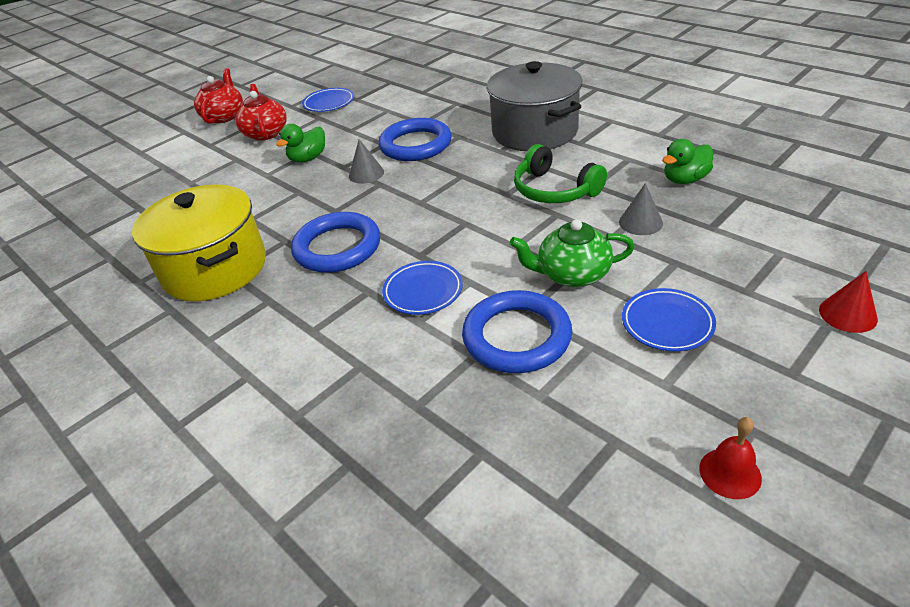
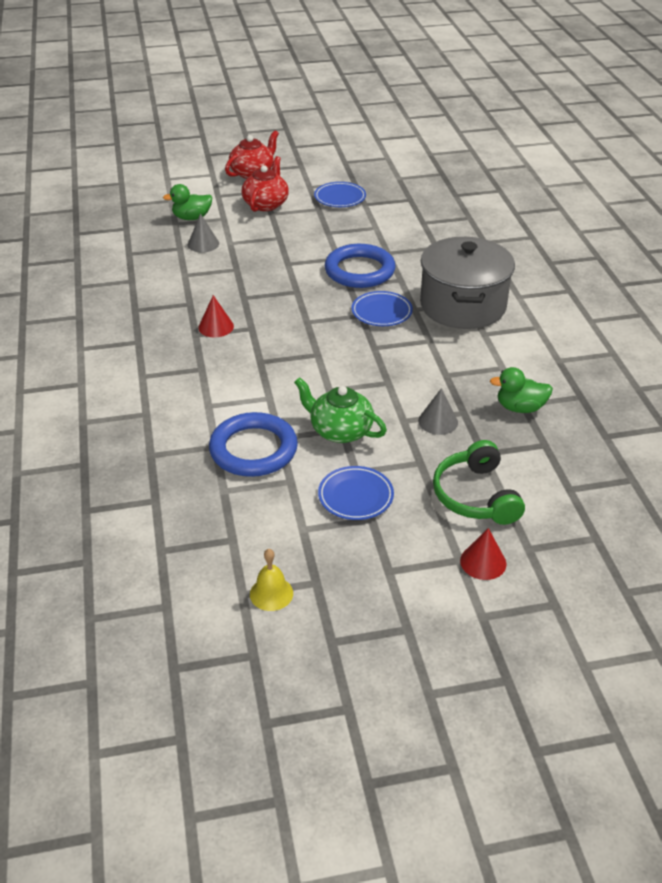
camera: 30 degrees right, 0 degrees up
(215, 268) = (129, 301): yellow pot -> none
(308, 158) = (271, 243): green duck -> green duck (192, 218)
(337, 247) = (216, 327): blue ring -> red cone
(366, 173) = (297, 278): grey cone -> grey cone (203, 244)
(423, 291) = (233, 388): blue plate -> blue plate (381, 312)
(554, 190) = (411, 363): green headphones -> green headphones (475, 496)
(730, 473) = (271, 593): red bell -> yellow bell

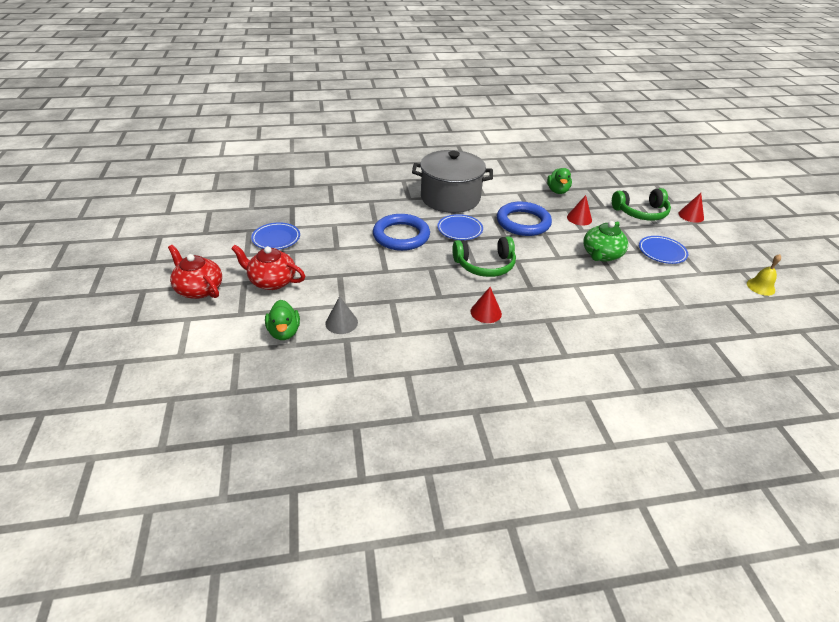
camera: 90 degrees left, 0 degrees up
(253, 449) = (636, 292): blue ring -> blue ring (523, 222)
(305, 329) = (485, 265): none -> green headphones
(438, 421) = (579, 218): grey cone -> red cone

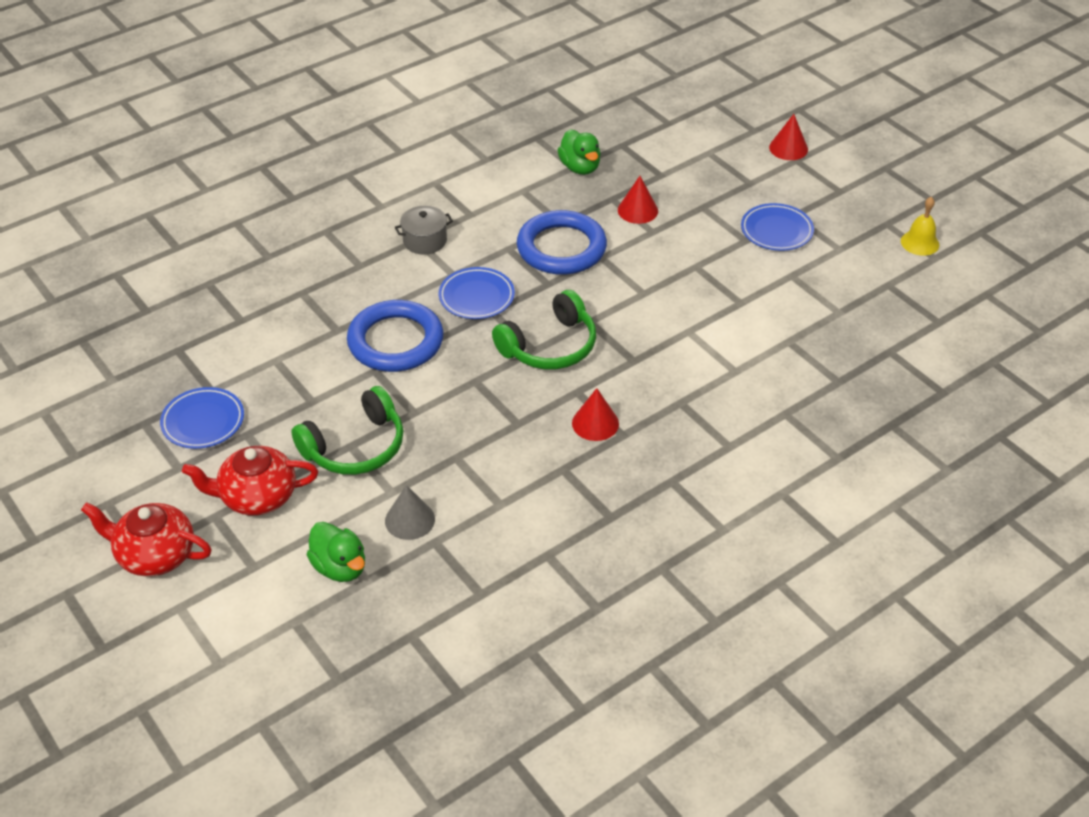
camera: 25 degrees left, 5 degrees up
(450, 198) = (425, 241): grey pot -> grey pot, size x0.42
(601, 255) = (699, 266): green teapot -> none
(641, 212) = (718, 167): green headphones -> green headphones (355, 447)

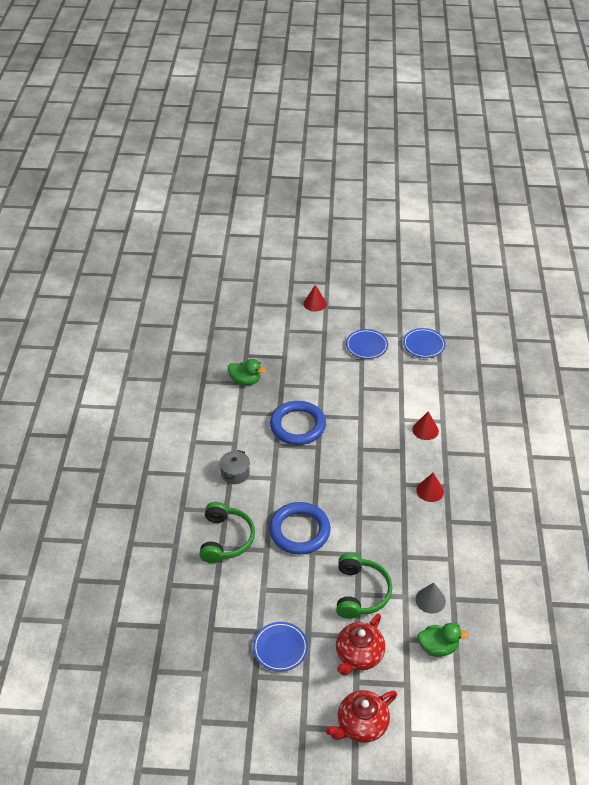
camera: 50 degrees left, 0 degrees up
(476, 297) = (299, 479): blue plate -> blue plate (423, 345)
(550, 346) = (363, 474): green headphones -> green headphones (226, 539)
(637, 210) = (300, 381): red cone -> red cone (425, 430)
(920, 243) = (422, 308): yellow bell -> none

